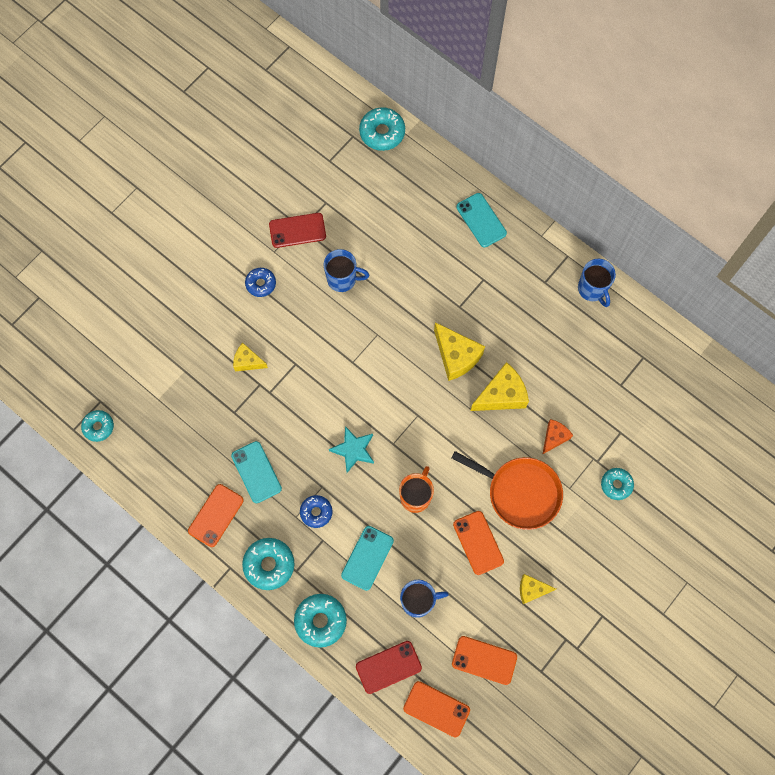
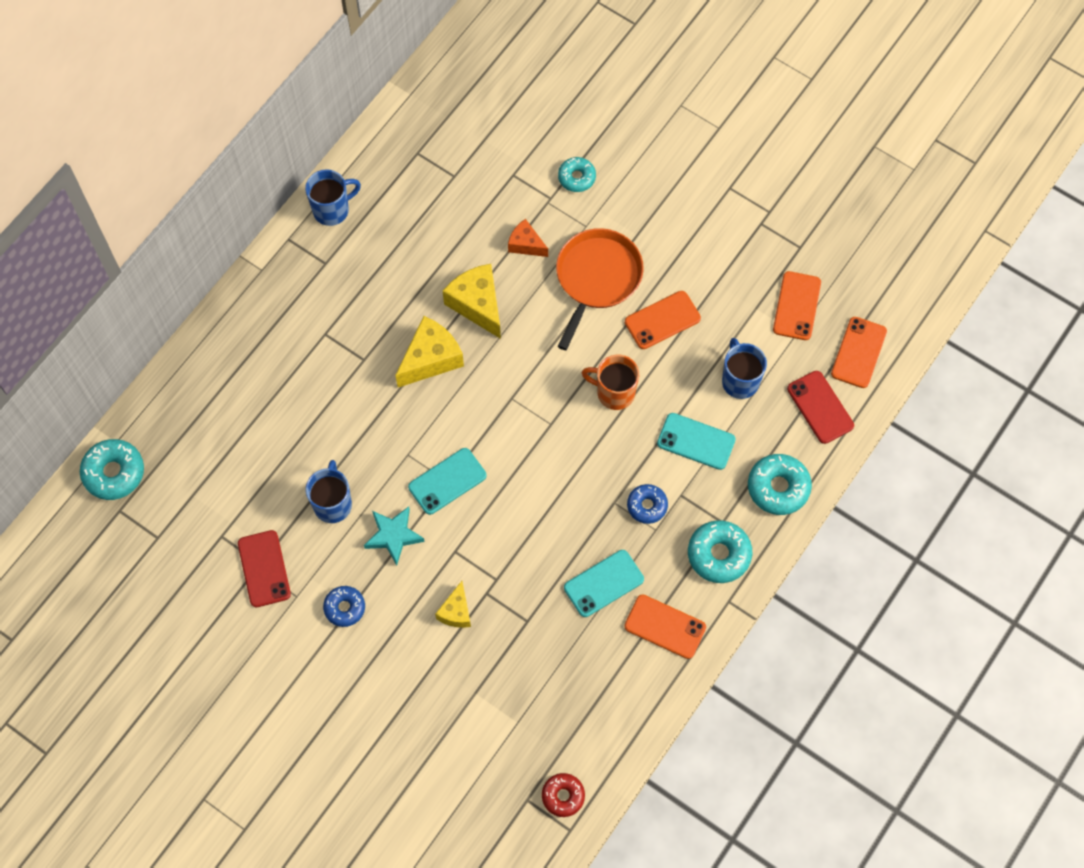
camera: 95 degrees left, 5 degrees down
(98, 427) = (563, 796): turquoise donut -> red donut
(353, 450) = (563, 469): turquoise star -> turquoise star (393, 536)
(481, 220) = (242, 341): turquoise phone -> turquoise phone (447, 481)
(532, 590) = (710, 260): yellow cheese -> none

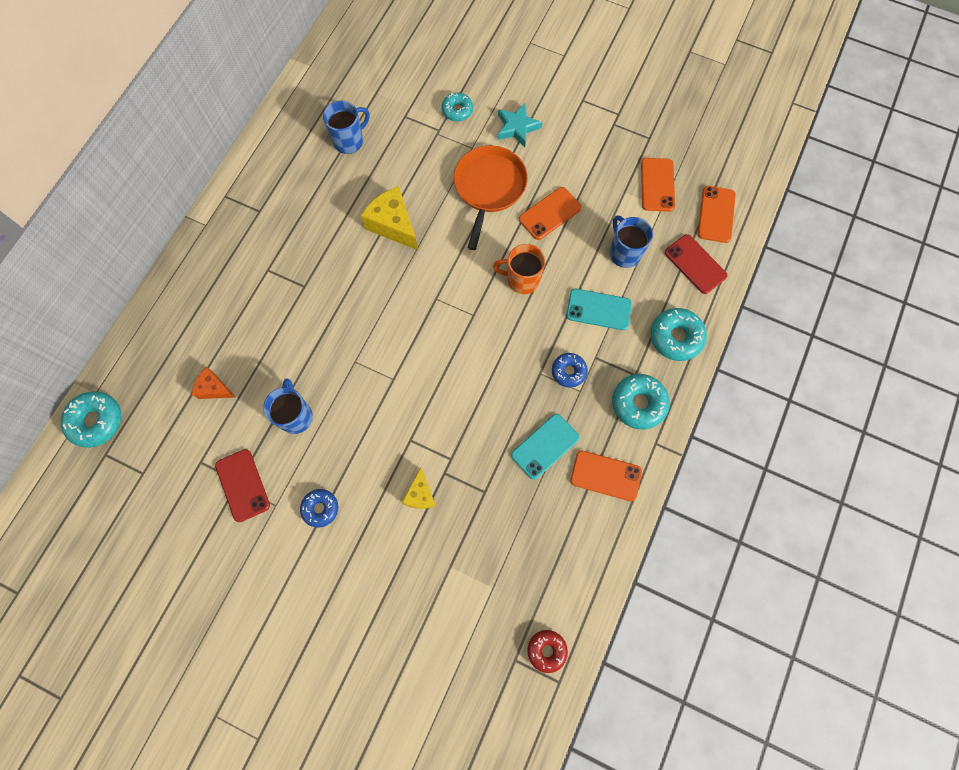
camera: 10 degrees left, 5 degrees up
(332, 210) = (258, 166): blue mug -> blue mug (349, 141)
(393, 536) = (354, 435): turquoise star -> turquoise star (517, 127)
(431, 359) = (361, 276): yellow cheese -> none
(447, 481) = (393, 379): turquoise phone -> none
(526, 244) = (425, 170): orange cheese -> orange cheese (214, 388)

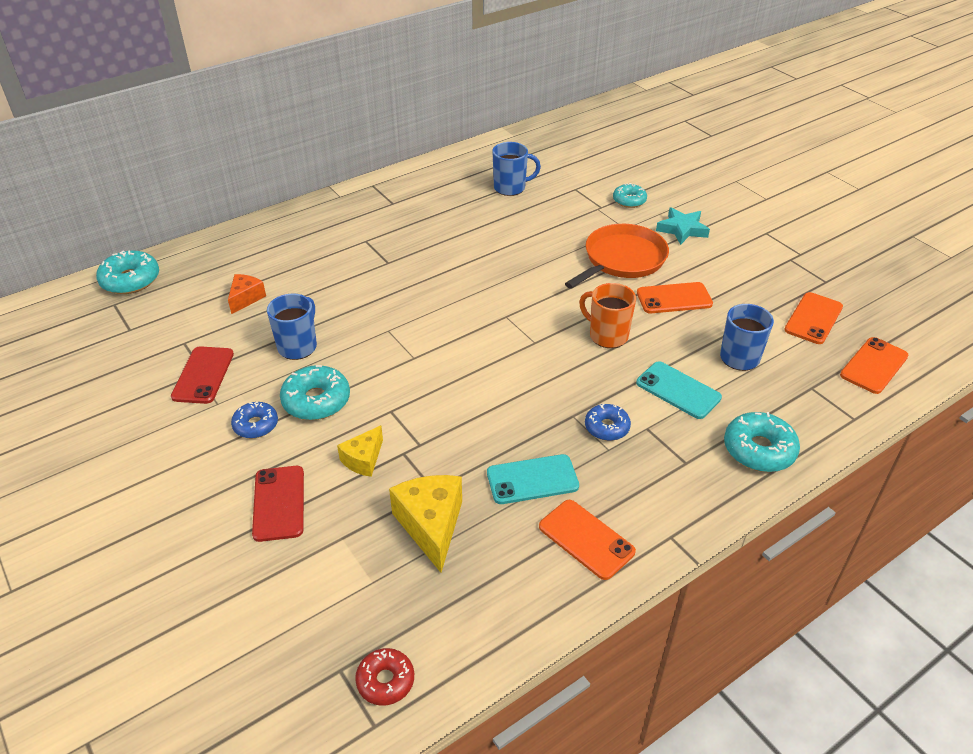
camera: 30 degrees right, 30 degrees down
(214, 388) = (246, 298): orange cheese -> orange cheese turned 60 degrees clockwise
(393, 225) = (506, 252): yellow cheese -> yellow cheese (431, 526)
(638, 403) = (673, 490): turquoise donut -> turquoise donut (316, 401)
(695, 264) = (822, 397): red phone -> red phone (279, 503)

